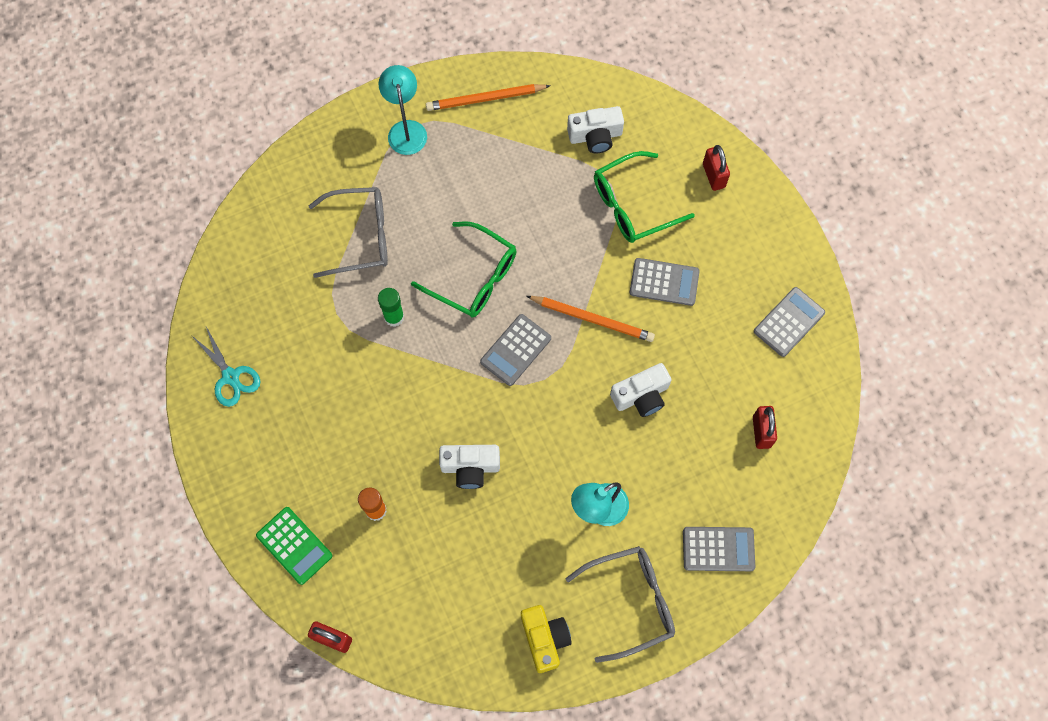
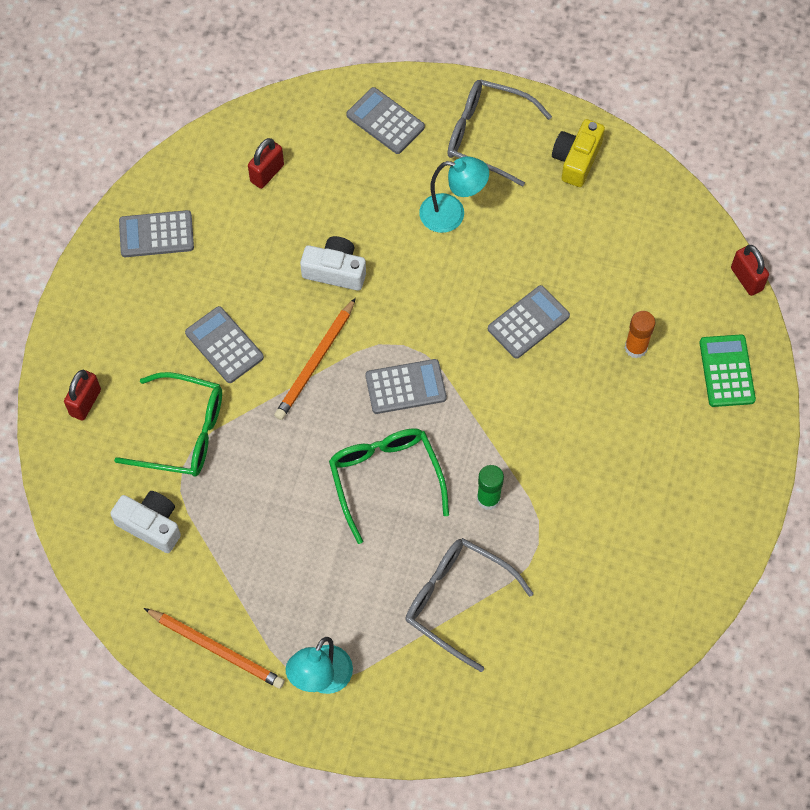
camera: 140 degrees left, 5 degrees down
(231, 377) = (680, 558): turquoise scissors -> none
(470, 467) = (528, 322): white camera -> grey calculator
(592, 319) = (315, 362): orange pencil -> orange pencil turned 120 degrees counterclockwise

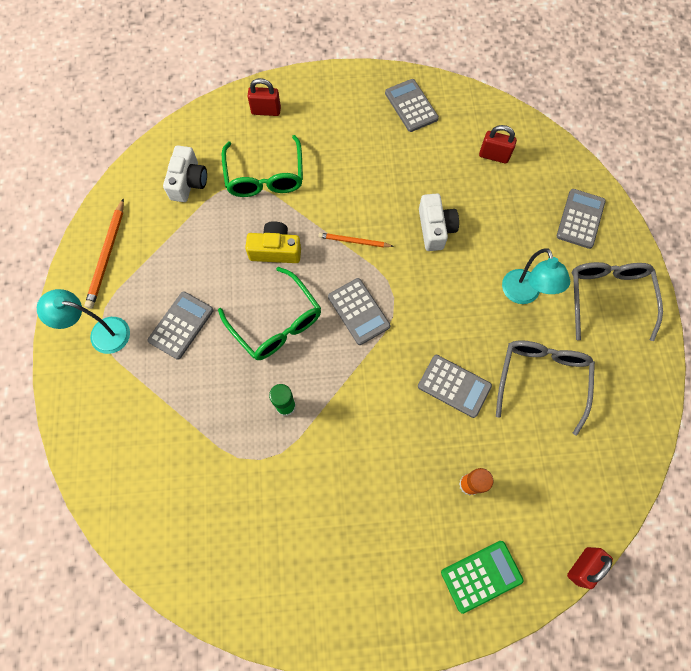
camera: 70 degrees right, 5 degrees up
(224, 345) = (343, 177): grey calculator -> grey calculator (181, 325)
(315, 362) = (354, 241): orange pencil -> orange pencil, size x0.63
(385, 478) = (276, 323): green glasses -> green glasses turned 90 degrees clockwise
(457, 601) = (191, 411): grey glasses -> grey glasses (541, 379)
(576, 159) = (624, 375): yellow camera -> yellow camera (275, 250)

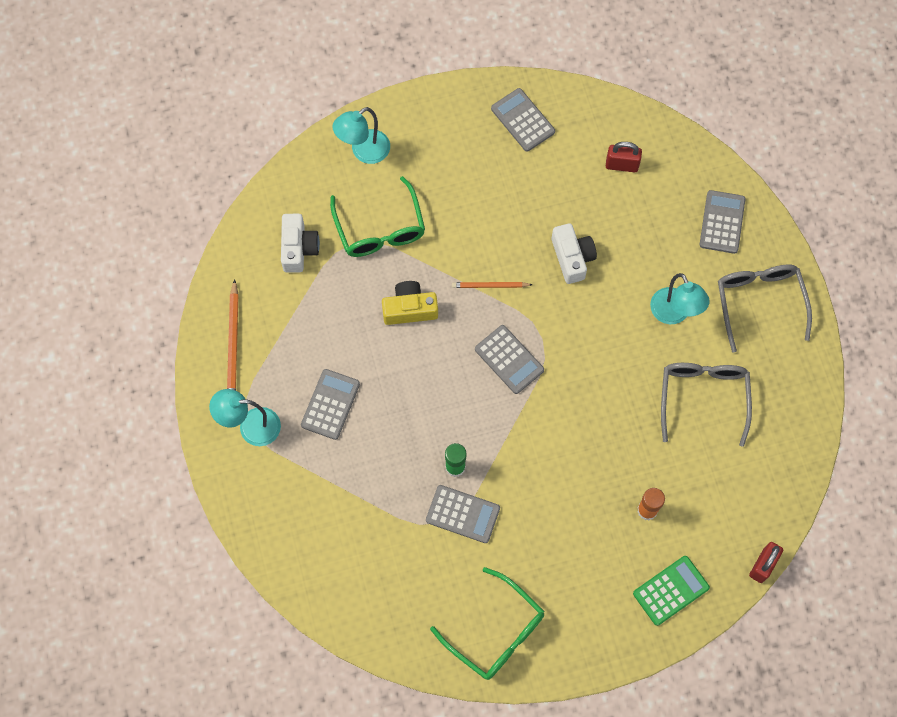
camera: 10 degrees left, 0 degrees up
(266, 111) = (364, 152): red padlock -> turquoise lamp
(276, 323) = (427, 385): green glasses -> green glasses (496, 632)
(454, 386) = (618, 419): grey calculator -> grey calculator (463, 514)

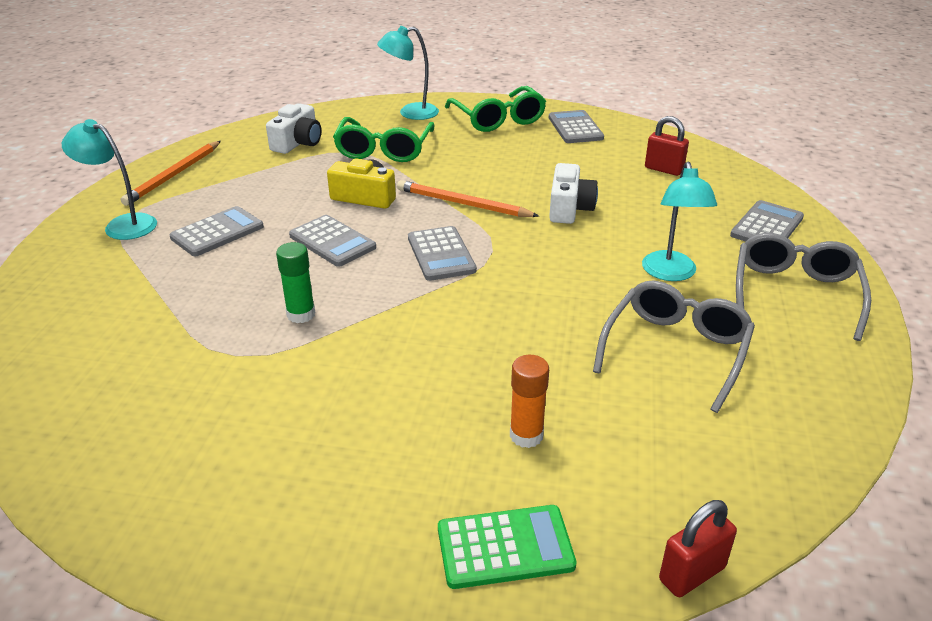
camera: 25 degrees right, 35 degrees down
(463, 514) = (269, 356): grey calculator -> grey calculator (332, 242)
(490, 286) = (463, 204): orange pencil -> orange pencil, size x1.59
(496, 632) = (191, 494): green glasses -> green glasses (498, 119)

